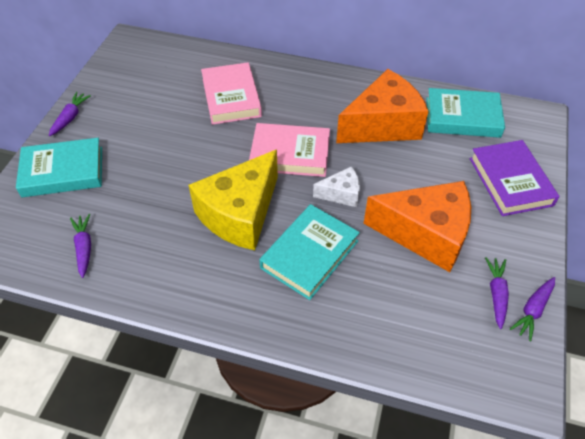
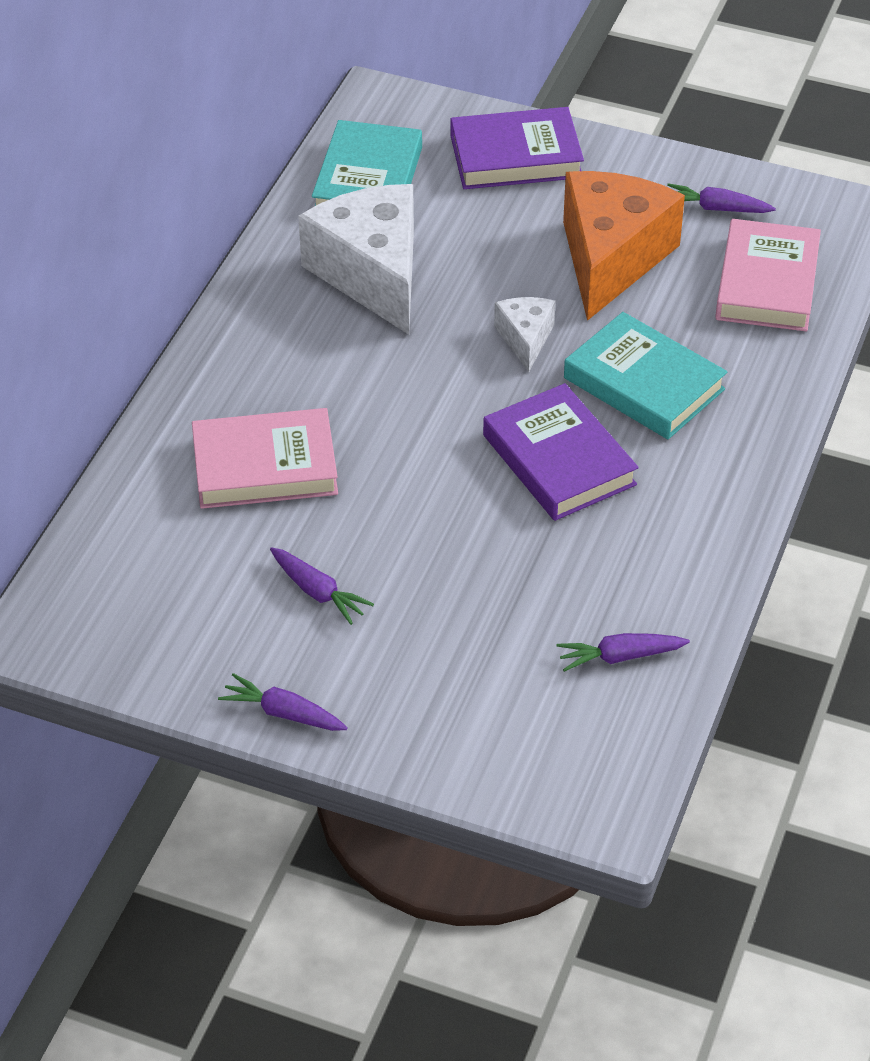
camera: 85 degrees left, 5 degrees down
(63, 172) = (437, 707): turquoise book -> none
(240, 214) = (559, 460): yellow cheese -> purple book
(290, 154) = (428, 393): pink book -> pink book (767, 283)
(383, 125) = (372, 274): orange cheese -> white cheese
(533, 310) = (741, 181): purple carrot -> purple carrot (318, 592)

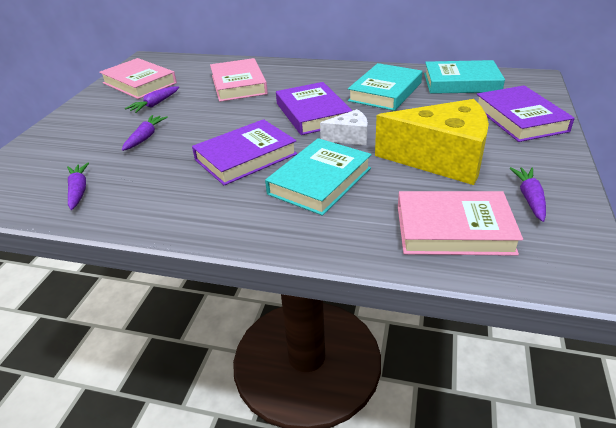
camera: 85 degrees right, 10 degrees down
(192, 630) = (139, 83): none -> pink book
(283, 713) = (83, 106): purple carrot -> purple carrot (145, 137)
(372, 274) = (385, 92): white cheese -> turquoise book
(429, 372) = (312, 113): none -> purple book
(611, 258) = (441, 159): orange cheese -> yellow cheese

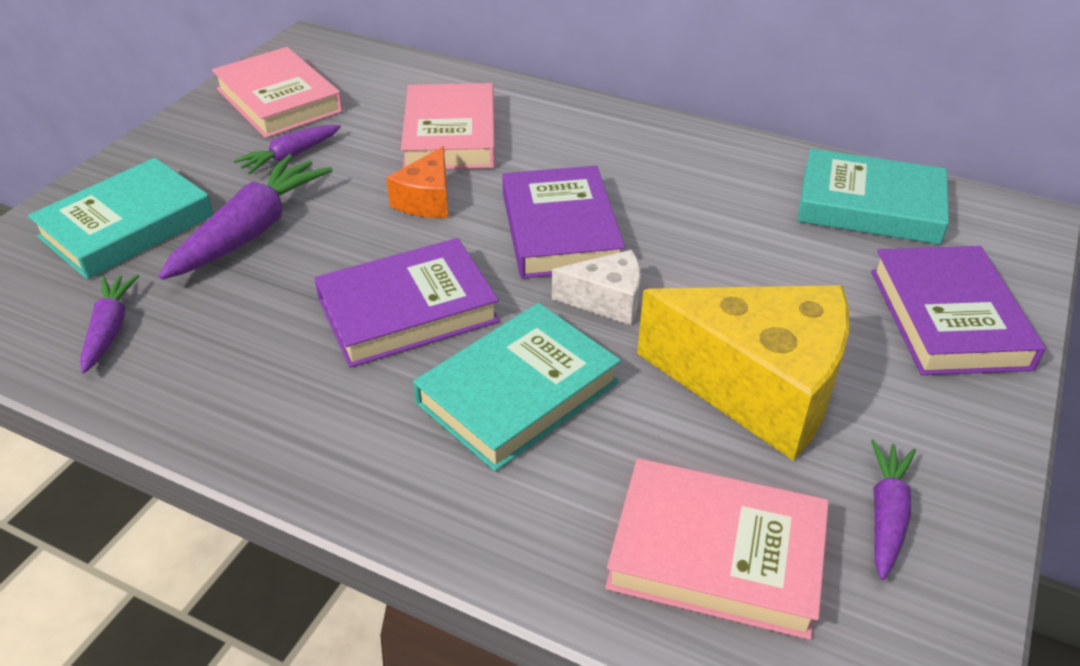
camera: 10 degrees right, 5 degrees up
(145, 137) = (252, 231): purple carrot -> purple carrot, size x1.73
(237, 111) = (427, 200): none -> orange cheese
(385, 92) = (713, 202): turquoise book -> turquoise book (127, 226)

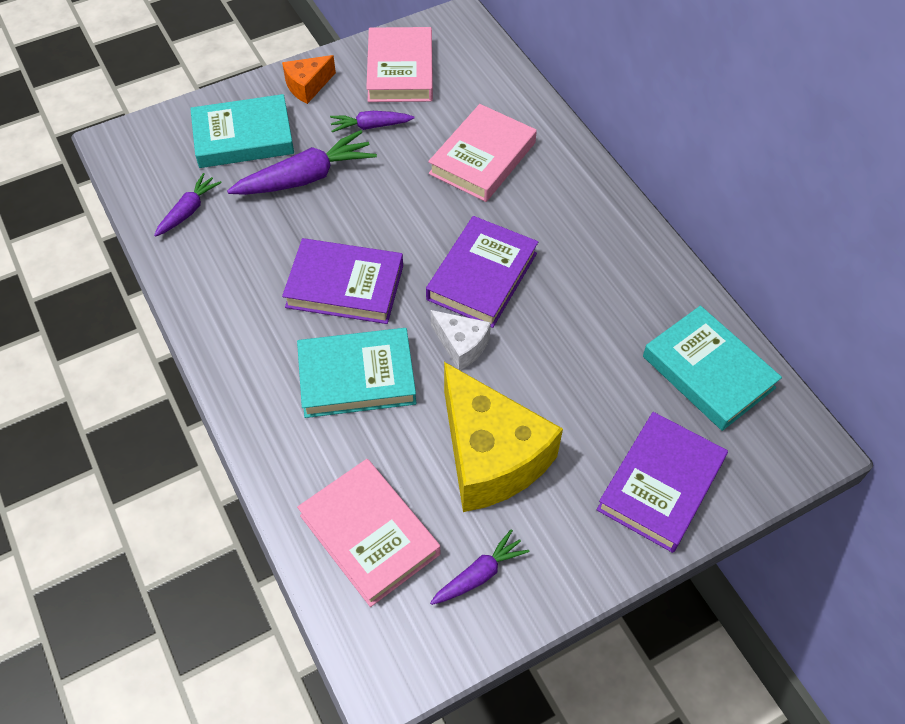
camera: 35 degrees right, 15 degrees up
(427, 200) = (422, 207): orange cheese -> orange cheese (307, 86)

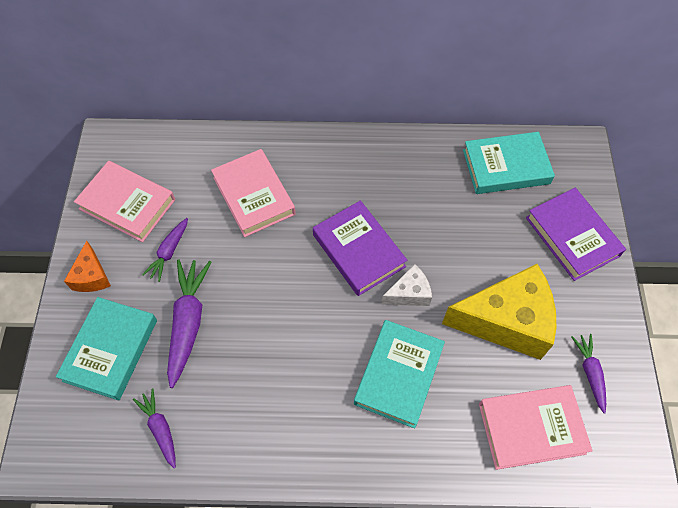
camera: 60 degrees left, 5 degrees up
(345, 286) = (312, 344): purple book -> none

